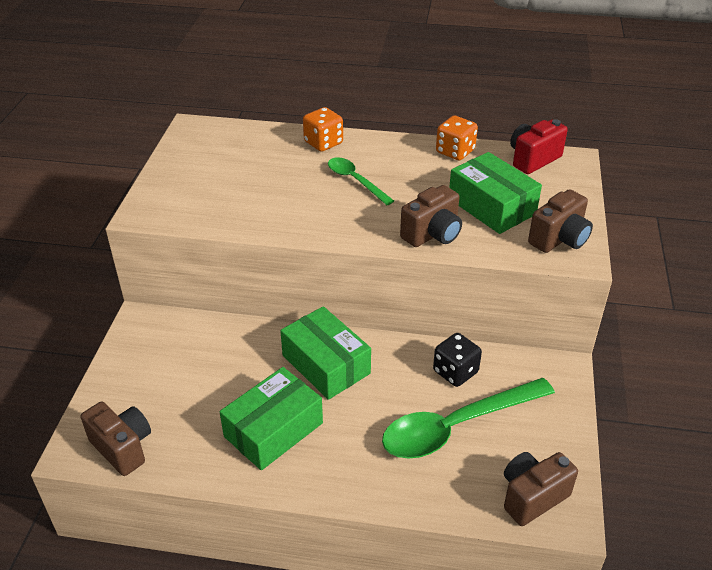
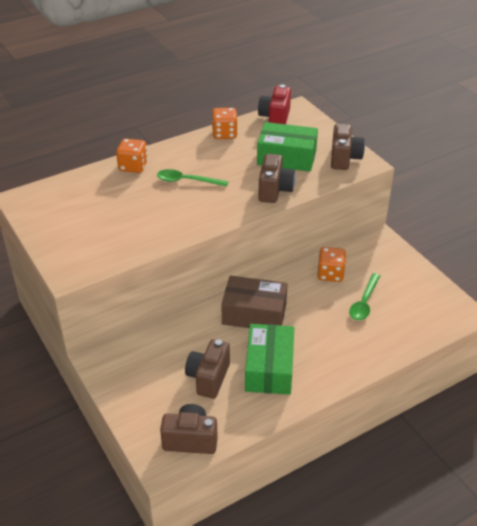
camera: 40 degrees left, 0 degrees up
(326, 364) = (254, 313): green box -> brown box
(455, 372) = (330, 274): black dice -> orange dice
(456, 426) = (364, 302): green spoon -> green spoon, size x0.54
(532, 497) = (438, 314): brown camera -> brown camera (208, 378)

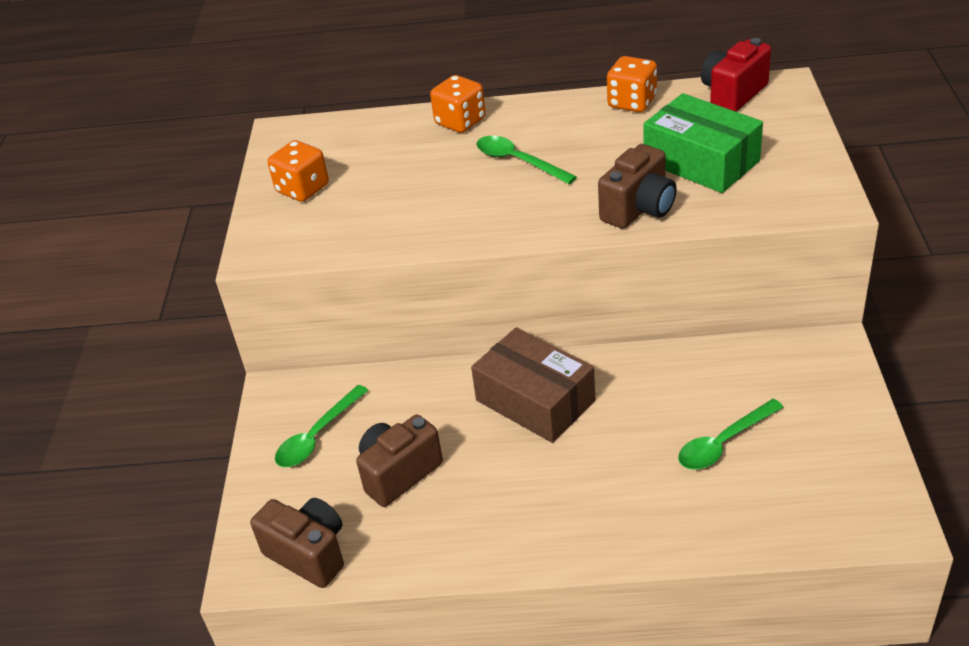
camera: 35 degrees right, 0 degrees up
(144, 375) = (317, 436): none -> green spoon
(269, 368) = (495, 493): green box -> none
(330, 274) = (701, 377): orange dice -> orange dice (302, 189)
(344, 158) = (798, 186): brown camera -> none

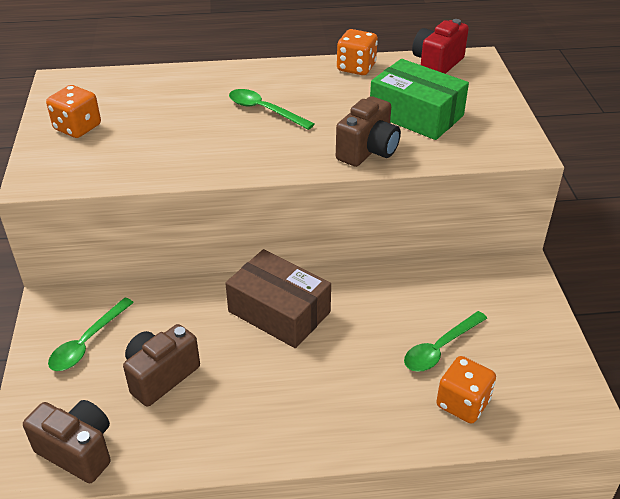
camera: 10 degrees left, 0 degrees up
(460, 121) = (214, 78): orange dice -> orange dice (463, 403)

